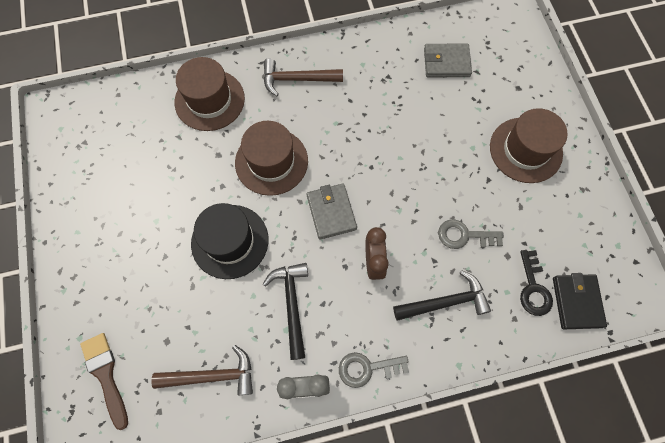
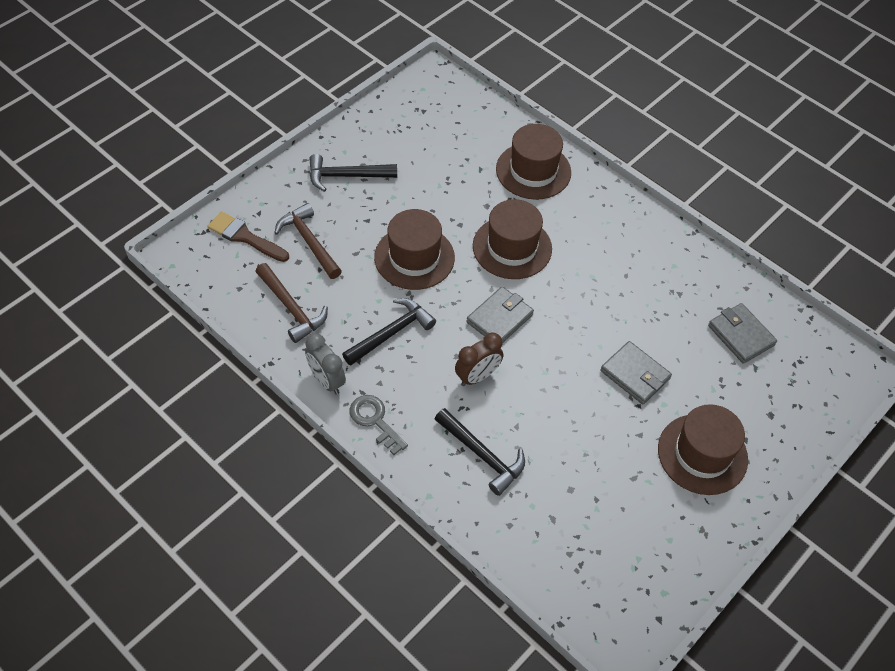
camera: 55 degrees right, 15 degrees down
(105, 246) = (346, 176): none -> black hammer
(105, 375) = (245, 237): brown brush -> brown brush turned 90 degrees counterclockwise
(230, 241) = (414, 257): black hat -> brown hat
(297, 79) = (610, 223): brown hammer -> brown hammer (309, 242)
(438, 150) = (635, 375): none -> grey wallet
(464, 235) = (562, 440): grey key -> none
(533, 288) = (554, 528): black key -> none
(576, 302) = (569, 576): black wallet -> none

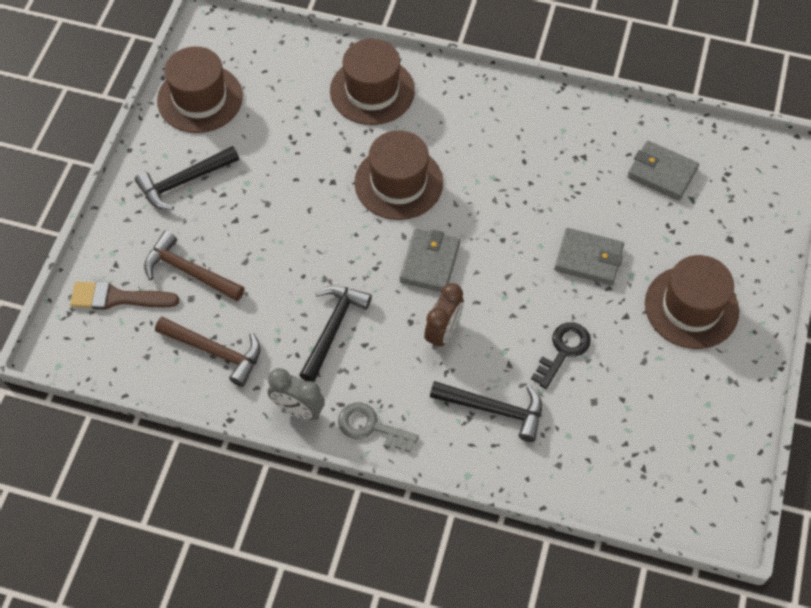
camera: 25 degrees left, 5 degrees up
(414, 257) = (308, 238): brown hat -> brown hat (200, 98)
(569, 437) = (563, 350): none -> black key

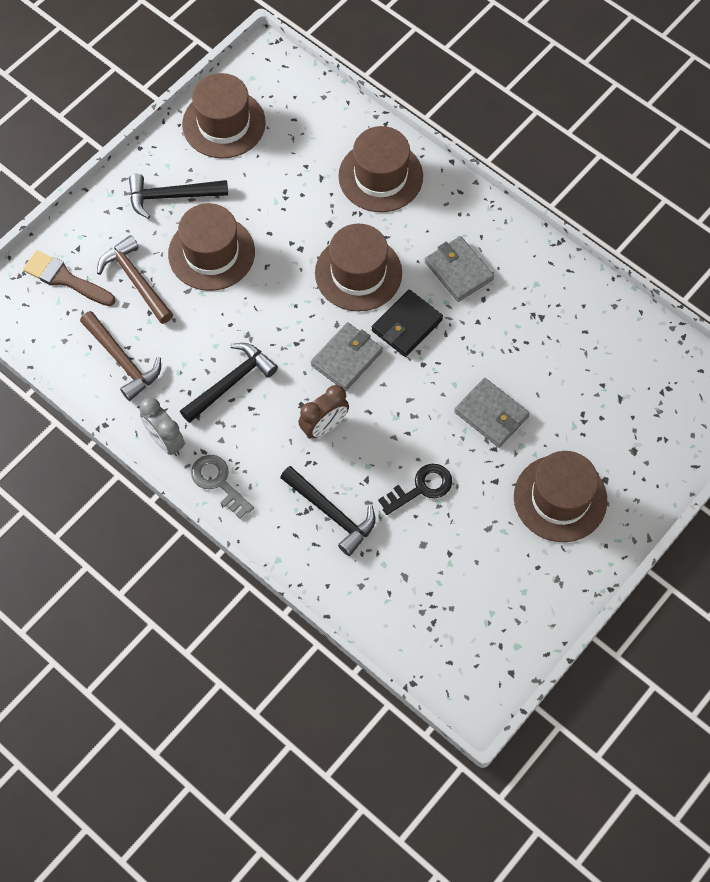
camera: 25 degrees right, 5 degrees up
(250, 218) = (211, 253): none -> brown hat
(468, 211) = (407, 325): none -> black wallet
(662, 173) = (606, 362): grey wallet -> grey wallet (458, 271)

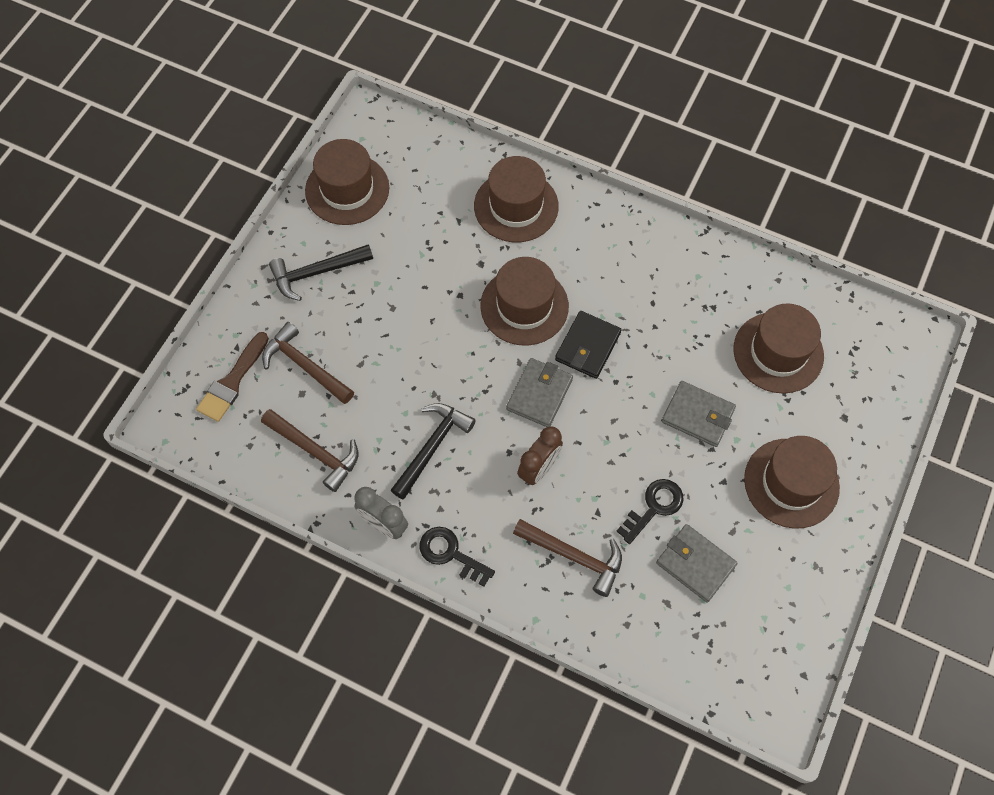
camera: 15 degrees left, 0 degrees up
(65, 279) = (232, 381): brown brush -> brown brush turned 75 degrees counterclockwise
(211, 253) = (373, 320): brown hat -> brown hat (778, 352)
(218, 482) = (450, 554): grey key -> black key
(332, 513) = (574, 556): black hammer -> brown hammer
(458, 271) = (620, 281): grey wallet -> grey wallet (695, 564)

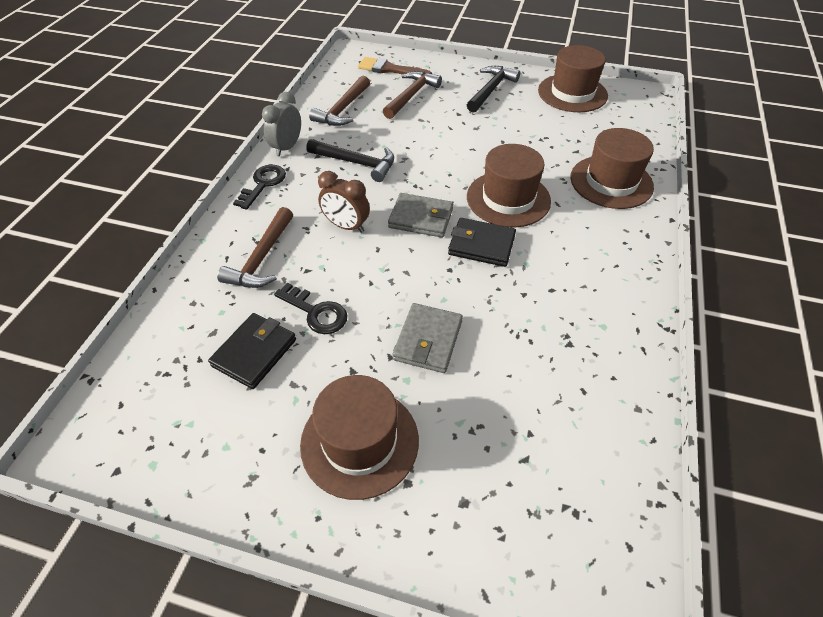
camera: 80 degrees right, 15 degrees down
(316, 273) = (491, 90): black hammer -> black hammer turned 60 degrees clockwise
(695, 564) = (254, 352): grey wallet -> black wallet
(778, 352) = (534, 415): brown hat -> none

